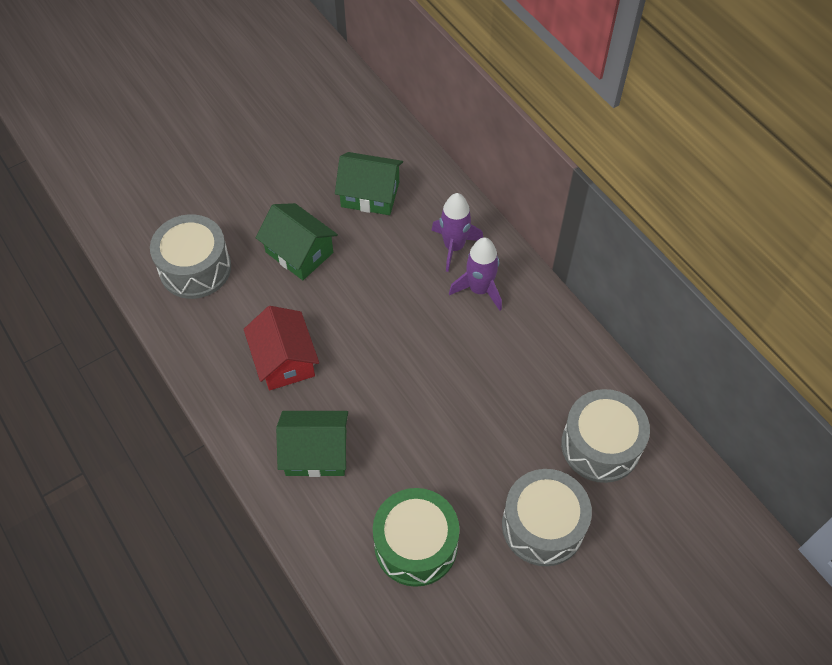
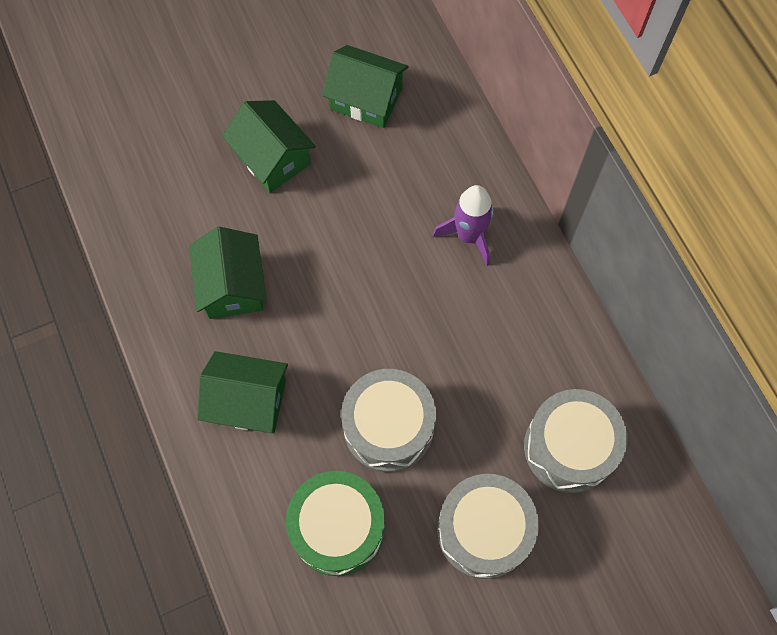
camera: 10 degrees right, 10 degrees up
(195, 268) = (152, 159): grey drum -> grey drum (388, 427)
(284, 360) = (232, 286): red house -> green house
(454, 247) = (450, 178): purple rocket -> none

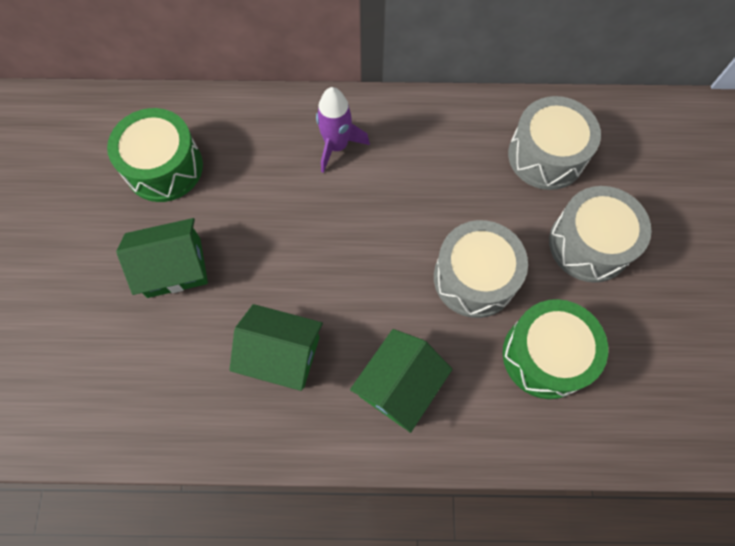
camera: 65 degrees left, 0 degrees up
(366, 98) = (164, 167): green house -> green drum

